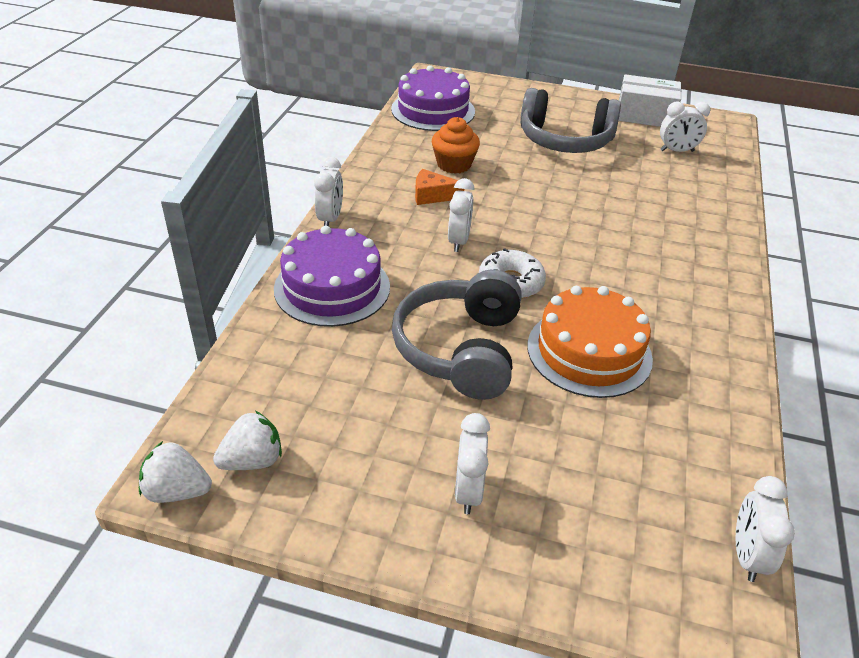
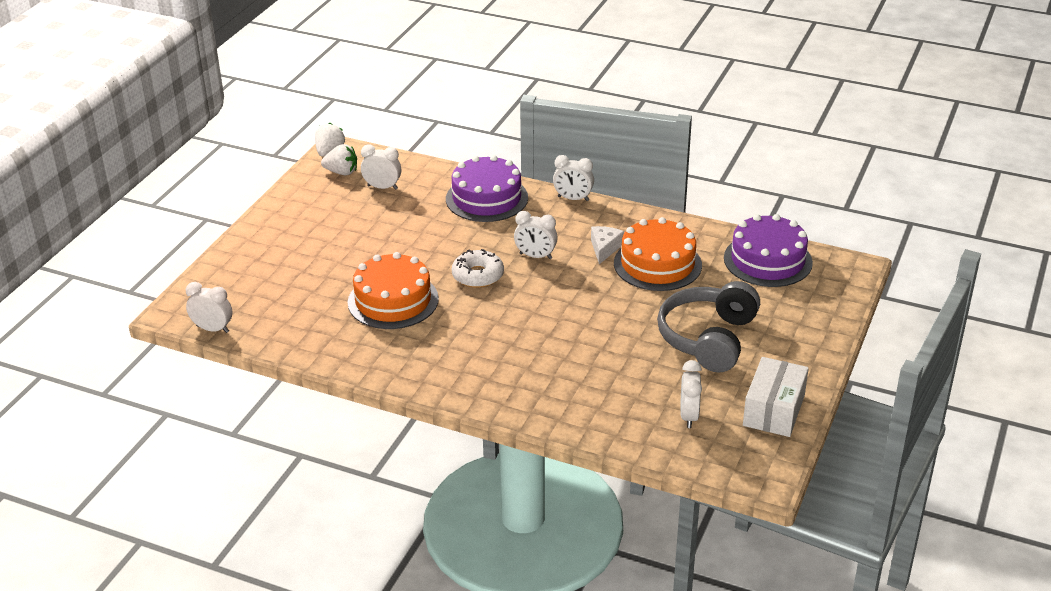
camera: 100 degrees right, 5 degrees down
(252, 460) = (341, 172): white strawberry -> white strawberry turned 60 degrees counterclockwise
(432, 195) = (604, 248): orange cheese -> white cheese
(454, 164) = (657, 264): orange cupcake -> orange cake
(461, 349) = (410, 246): grey headphones -> none
(468, 491) = (294, 239): white clock -> white clock (382, 187)

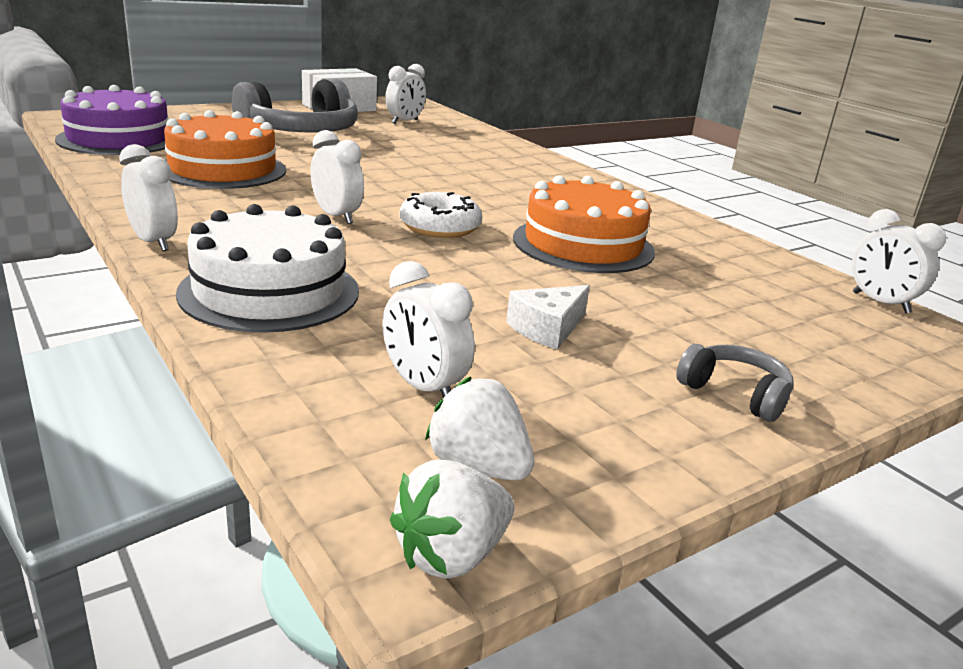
camera: 150 degrees left, 10 degrees down
(274, 233) = (735, 394): none -> grey headphones
(487, 198) = (269, 291): purple cake -> white cake
(604, 248) = (243, 194): white cheese -> white cheese (547, 329)

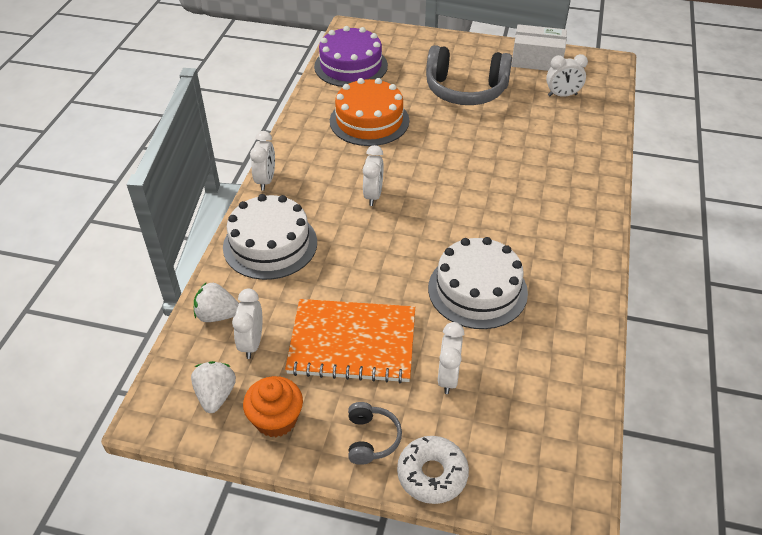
camera: 50 degrees right, 20 degrees up
(440, 227) = (416, 231): white donut -> white donut (432, 474)
(451, 555) = (161, 422): white strawberry -> white strawberry (217, 315)
(547, 329) = (352, 342): white cheese -> orange notebook
(583, 244) = (477, 290): orange cake -> white cake
(607, 441) = (276, 419): none -> orange cupcake
(880, 303) = (588, 449): white clock -> white clock (448, 377)

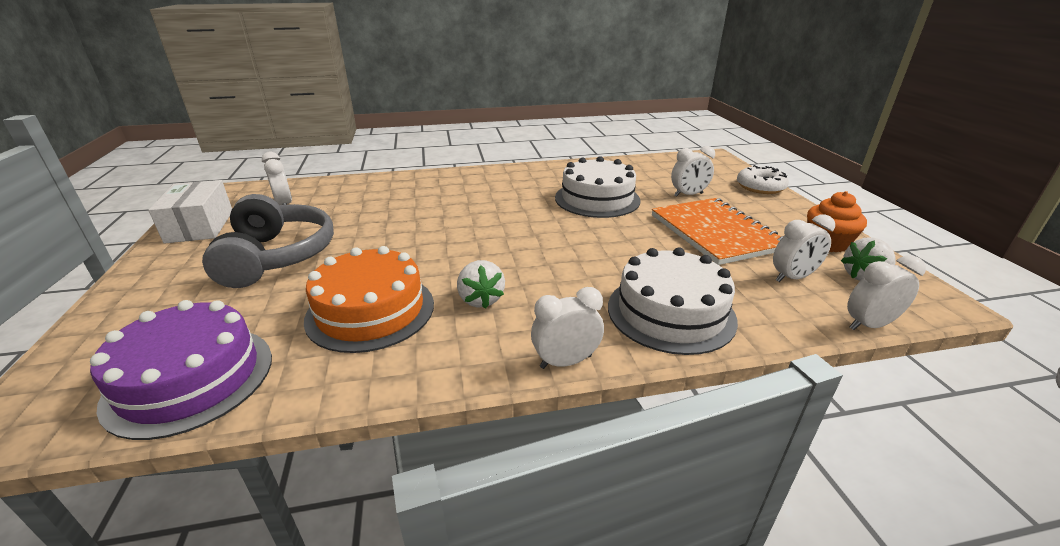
camera: 115 degrees left, 15 degrees down
(217, 315) = (801, 310): white strawberry -> white strawberry (481, 299)
(371, 439) = (773, 207): grey headphones -> none
(373, 195) = (525, 268): white clock -> white clock (869, 325)

